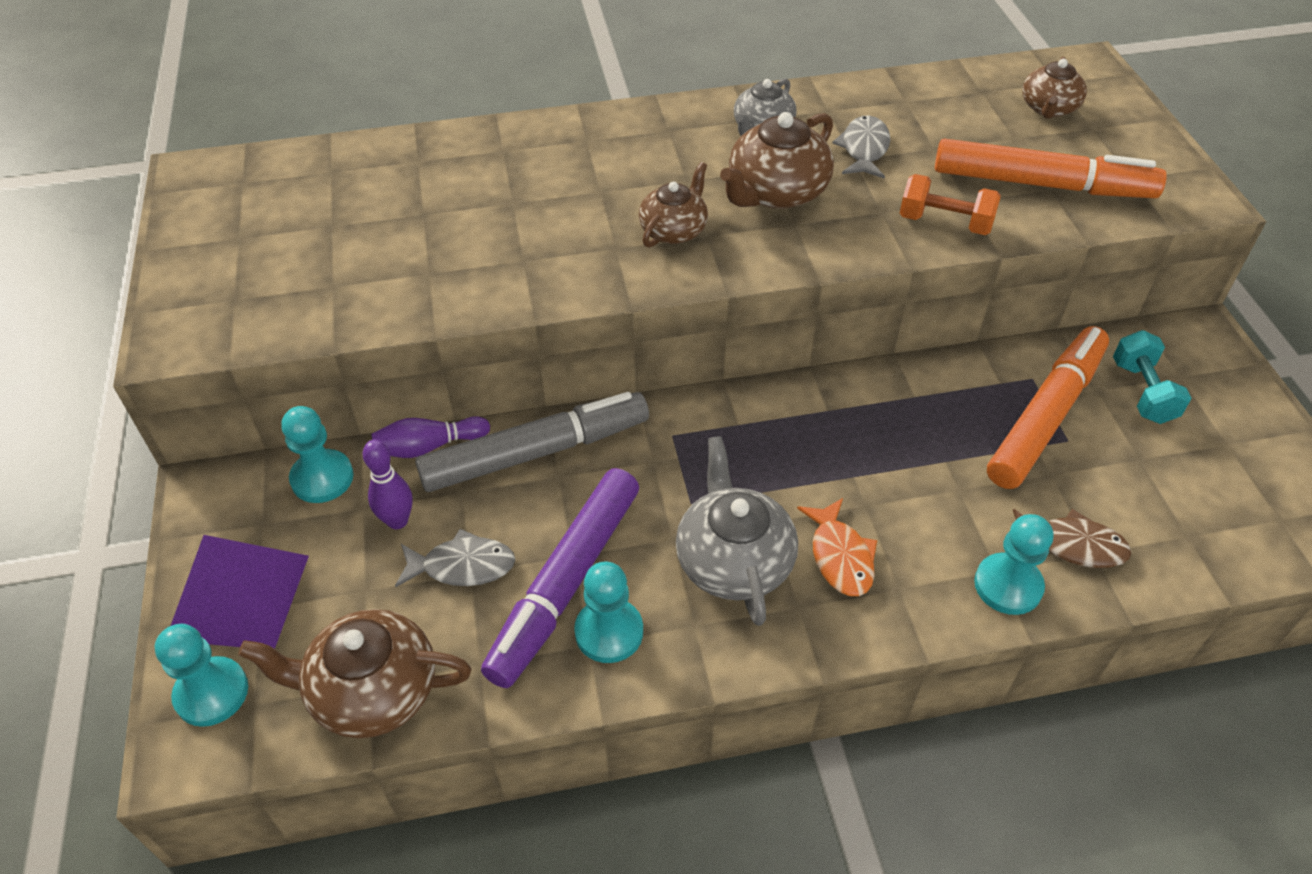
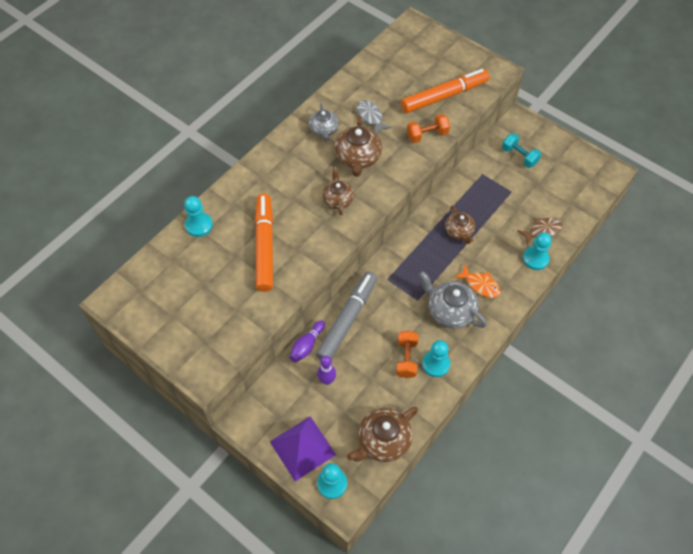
camera: 40 degrees left, 10 degrees up
(322, 478) = (281, 386): turquoise pawn -> turquoise pawn (199, 225)
(462, 566) = (366, 379): grey fish -> none
(566, 584) = (406, 358): purple marker -> orange dumbbell
(1045, 416) = (498, 186): orange marker -> orange marker (264, 246)
(1048, 108) = (417, 56): brown teapot -> brown teapot (459, 231)

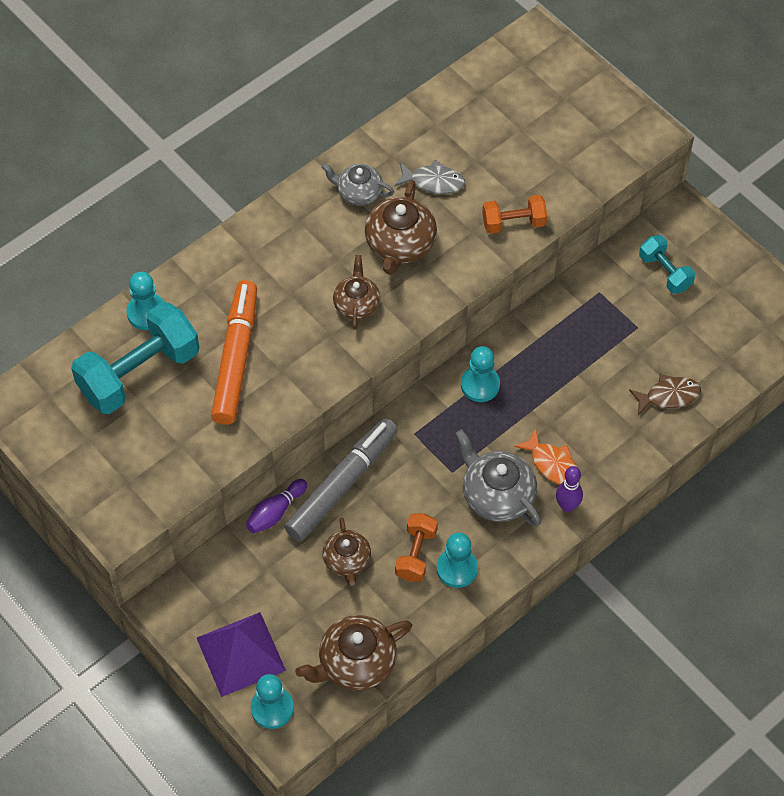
camera: 10 degrees right, 0 degrees up
(200, 266) = (139, 373): none -> turquoise dumbbell
(324, 130) = (358, 192): grey teapot -> grey teapot turned 105 degrees clockwise
(327, 380) = (294, 566): purple bowling pin -> purple bowling pin (567, 506)
(370, 117) = (433, 182): grey fish -> grey fish turned 120 degrees clockwise
(444, 96) = (555, 164): orange marker -> none
(459, 231) = (540, 377): brown teapot -> brown teapot (347, 561)
(535, 259) = (646, 437): turquoise pawn -> turquoise pawn (480, 385)

